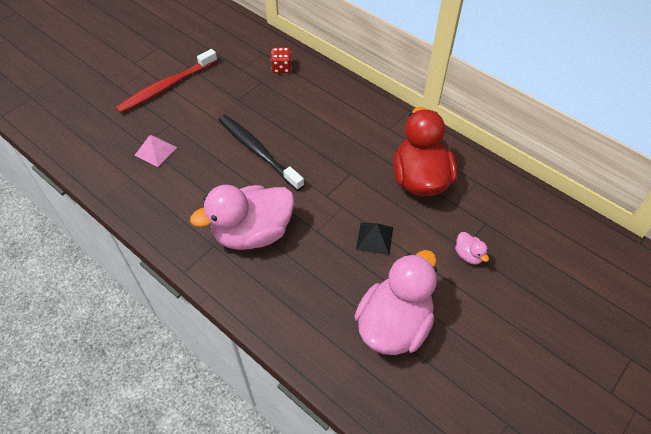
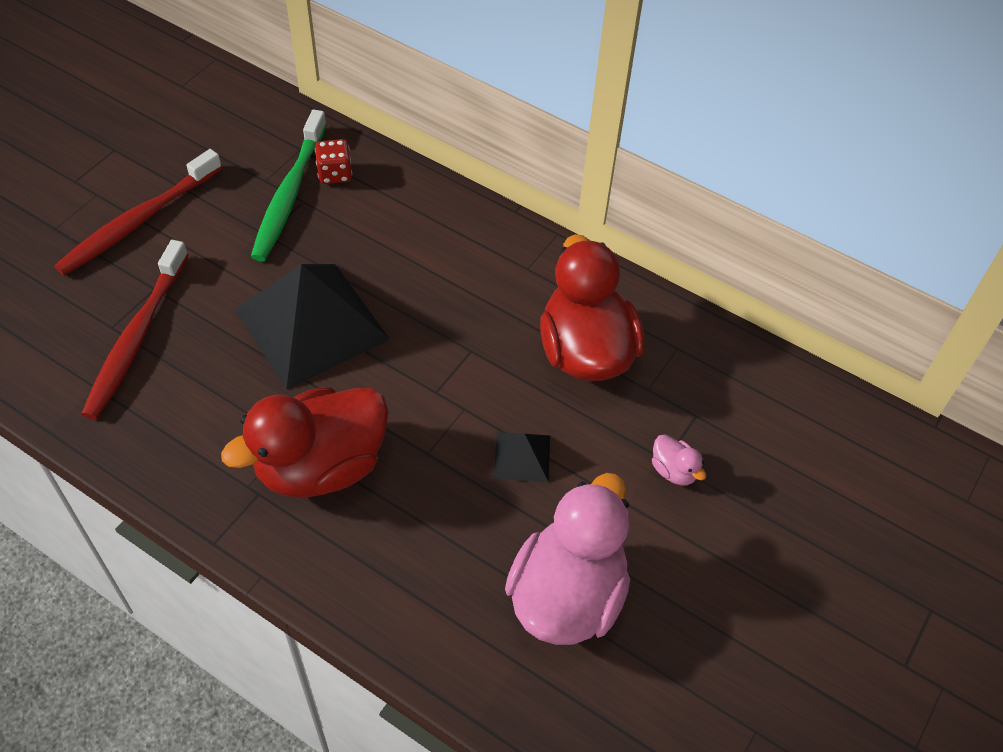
camera: 10 degrees left, 0 degrees up
(155, 151) = (136, 338): pink pyramid -> red toothbrush
(252, 233) = (321, 466): pink duck -> red duck
(254, 78) = (289, 195): none -> green toothbrush
(257, 151) = (311, 324): black toothbrush -> black pyramid

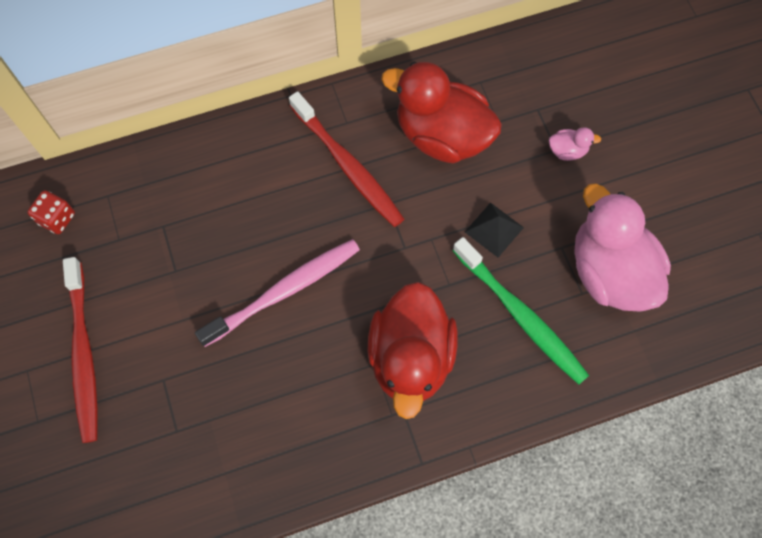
camera: 50 degrees left, 15 degrees up
(136, 338) = (202, 419): red toothbrush -> red toothbrush (348, 166)
(289, 195) = (148, 232): green toothbrush -> green toothbrush (521, 316)
(311, 324) = (285, 290): black pyramid -> pink toothbrush
(335, 174) = (154, 188): red dice -> red dice (57, 218)

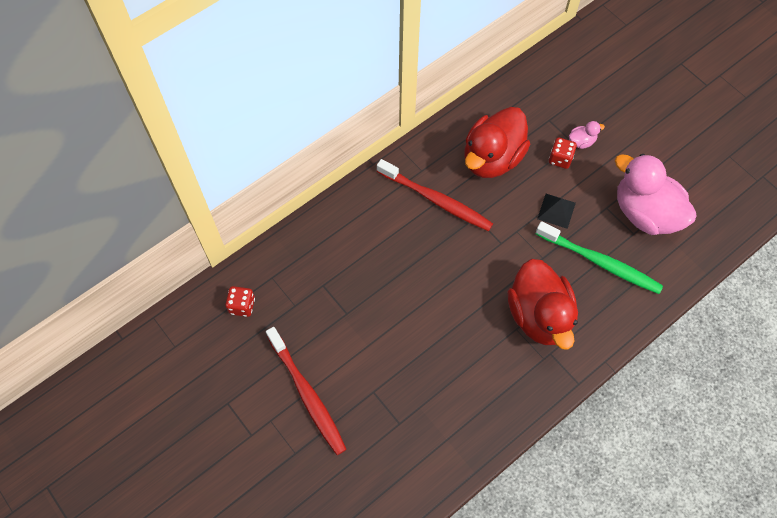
camera: 20 degrees left, 5 degrees down
(285, 290) = (431, 300): pink toothbrush -> none
(442, 136) = (492, 158): red duck -> red duck turned 60 degrees counterclockwise
(529, 164) = (560, 159): none -> red dice

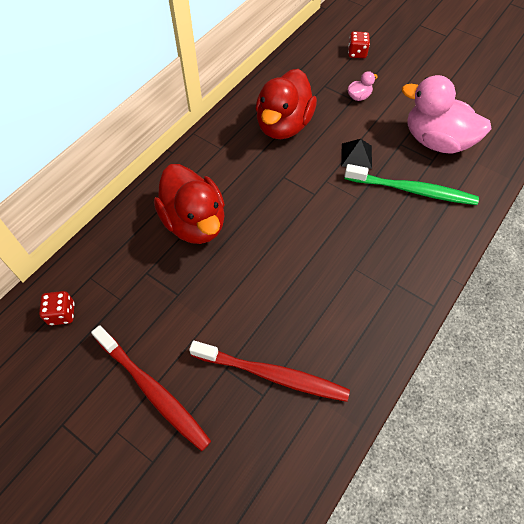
camera: 15 degrees left, 5 degrees down
(437, 200) = (242, 170): red toothbrush -> red toothbrush (273, 375)
(539, 316) = (373, 251): red duck -> red duck (195, 222)
(560, 159) = (345, 113): red dice -> red dice (357, 53)

